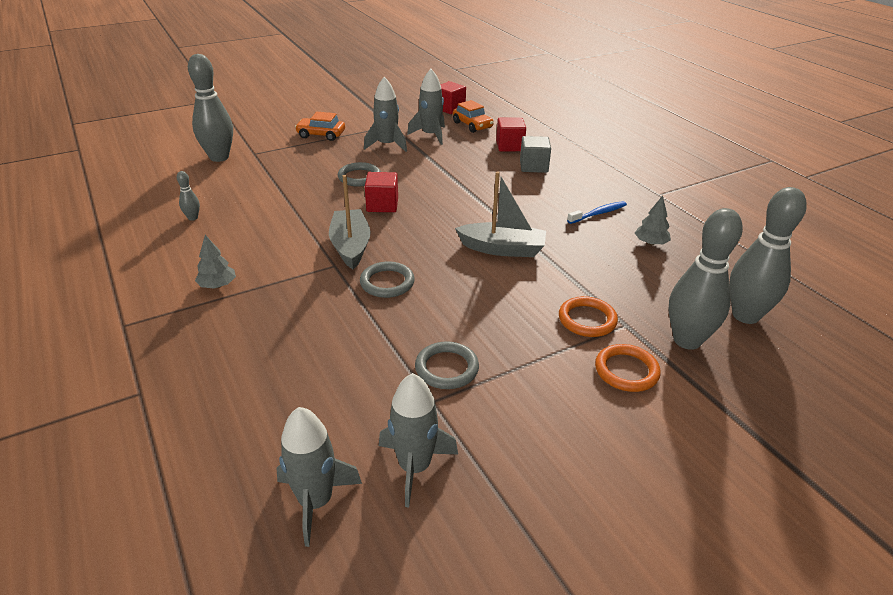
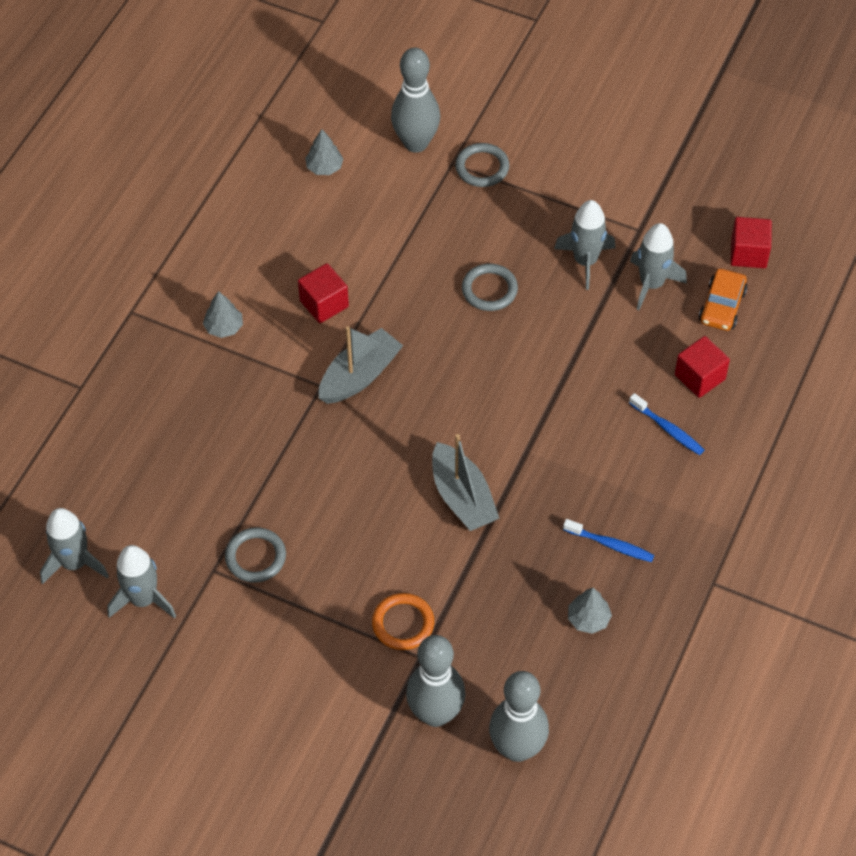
camera: 55 degrees right, 20 degrees up
(174, 191) = (324, 167): none -> grey tree
(193, 218) = (296, 223): grey bowling pin -> none
(321, 135) = (549, 185): orange car -> none
(382, 205) = (453, 348): red cube -> red cube (324, 304)
(387, 282) = (330, 442): grey ring -> grey ring (482, 167)
(533, 166) = (668, 429): grey cube -> blue toothbrush
(626, 371) = (354, 684): orange ring -> none

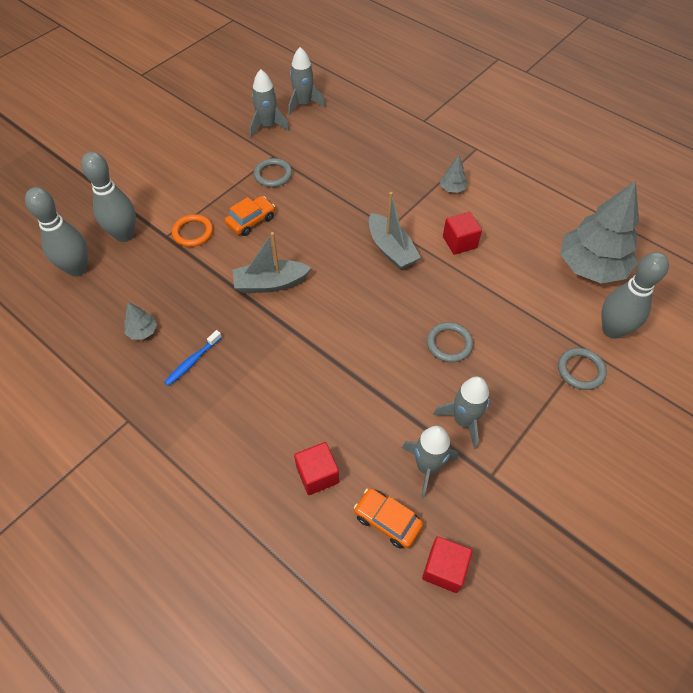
camera: 105 degrees right, 0 degrees up
(324, 167) = (591, 267): grey tree -> grey tree, size x2.44
(358, 556) = (251, 221): none -> orange car
(668, 429) = (275, 432): blue toothbrush -> none

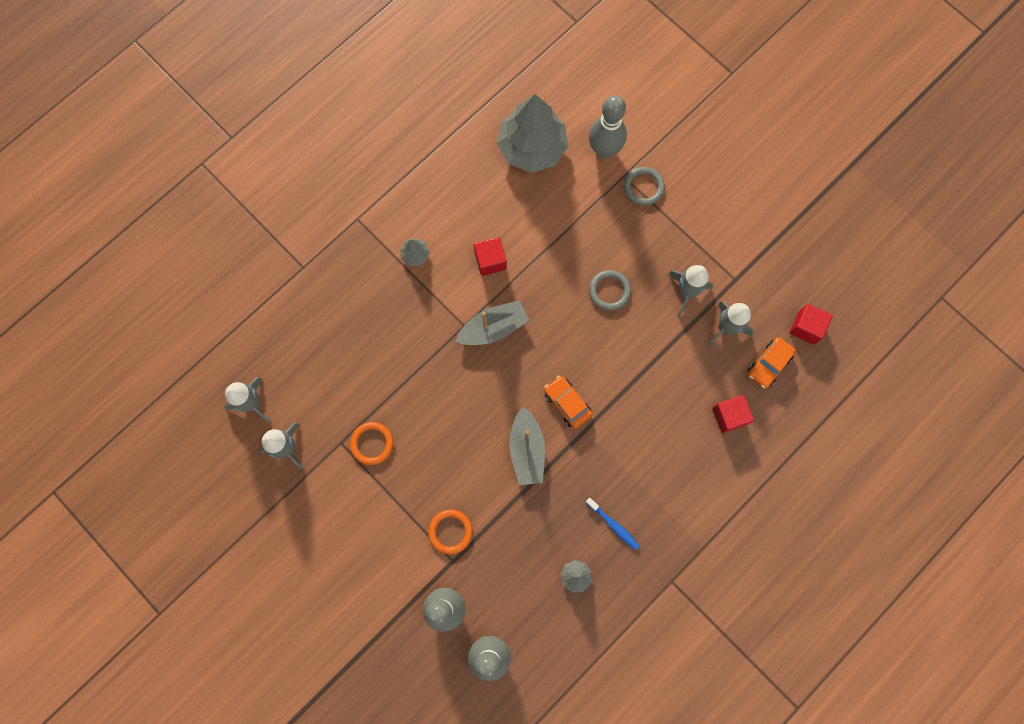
camera: 85 degrees left, 20 degrees up
(251, 221) = (439, 469): orange car -> orange car (567, 403)
(273, 175) = (372, 443): grey ring -> orange ring

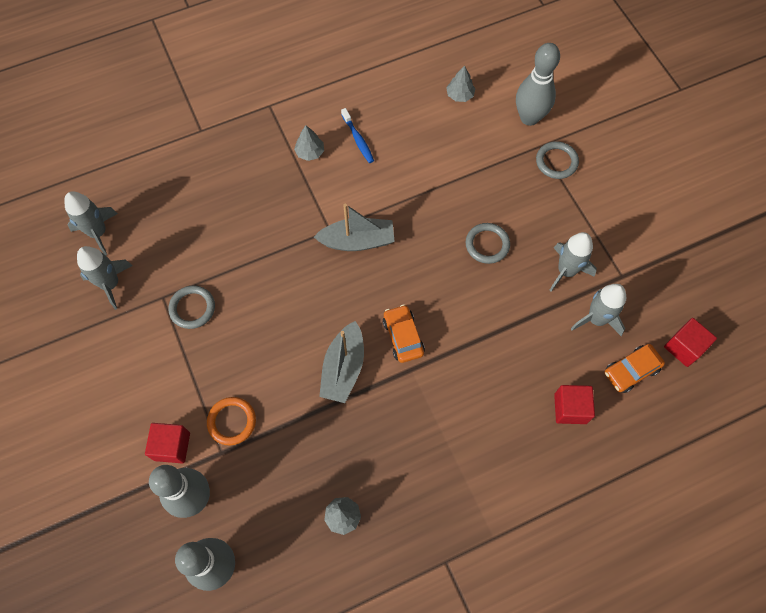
camera: 20 degrees right, 10 degrees down
(372, 443) = (192, 308): orange ring -> grey ring
(490, 261) = (379, 180): red cube -> red cube (172, 446)
(532, 148) = (460, 95): grey tree -> grey tree, size x0.41
(613, 525) = (404, 477): blue toothbrush -> blue toothbrush (358, 139)

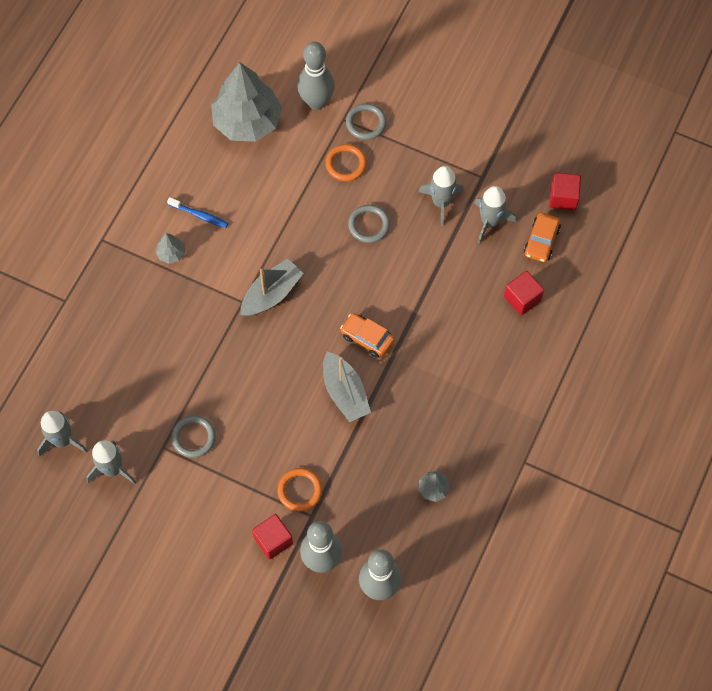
camera: 40 degrees left, 0 degrees up
(460, 95) = (247, 121): grey tree -> grey tree, size x2.44
(511, 182) = (346, 164): none -> orange ring

